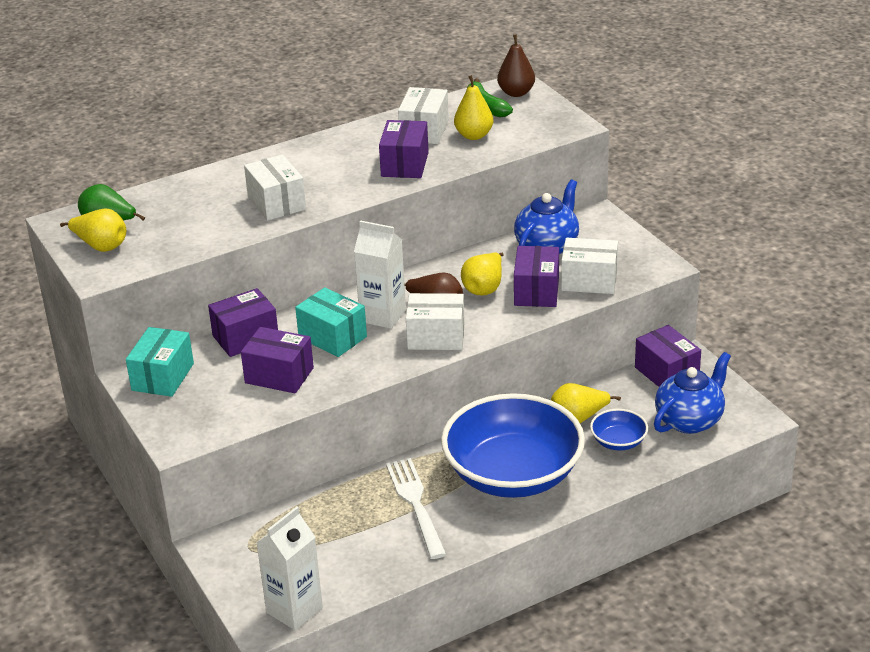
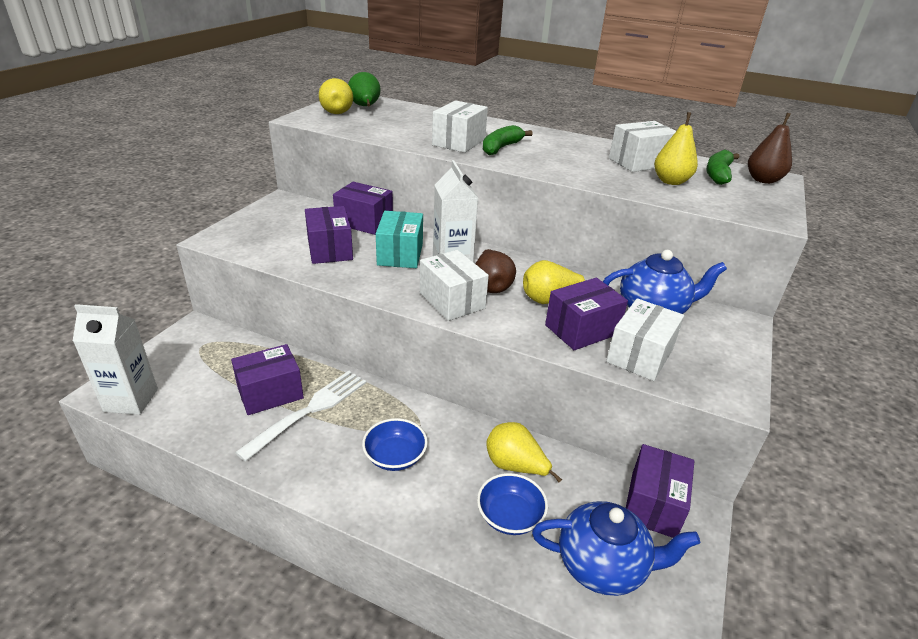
camera: 50 degrees right, 0 degrees up
(163, 377) = (290, 210): turquoise box -> none
(316, 185) = (501, 148): none -> green banana
(404, 164) = (581, 168): purple box -> purple box (270, 393)
(513, 474) = (395, 456): blue bowl -> blue bowl, size x0.42
(589, 281) = (640, 355): white box -> white box turned 60 degrees clockwise

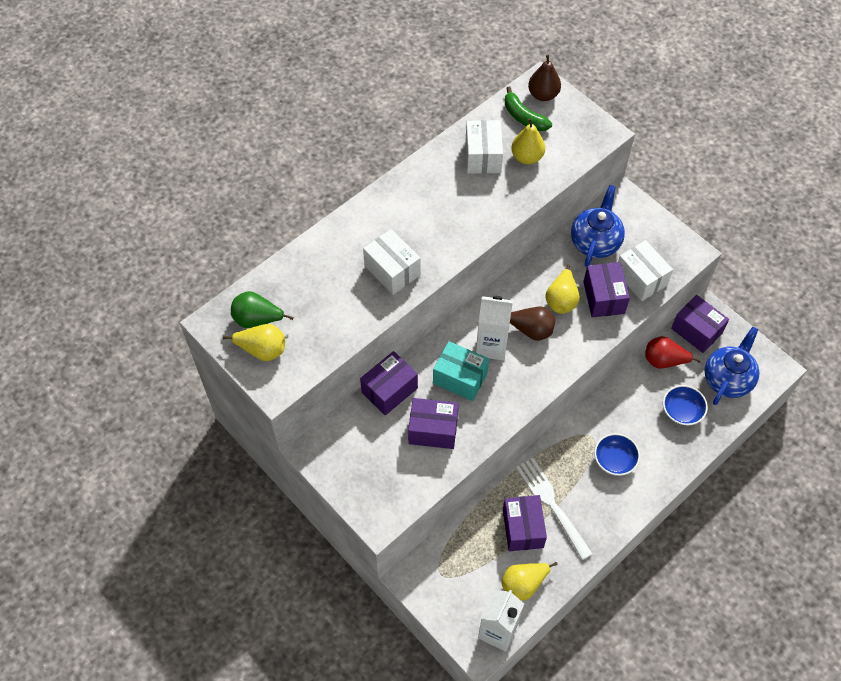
camera: 65 degrees left, 25 degrees up
(452, 300) = (542, 364): white box -> none
(501, 148) = (417, 242): green banana -> none
(515, 466) = (645, 392): yellow pear -> yellow pear (523, 584)
(576, 476) = (664, 361): none -> red pear

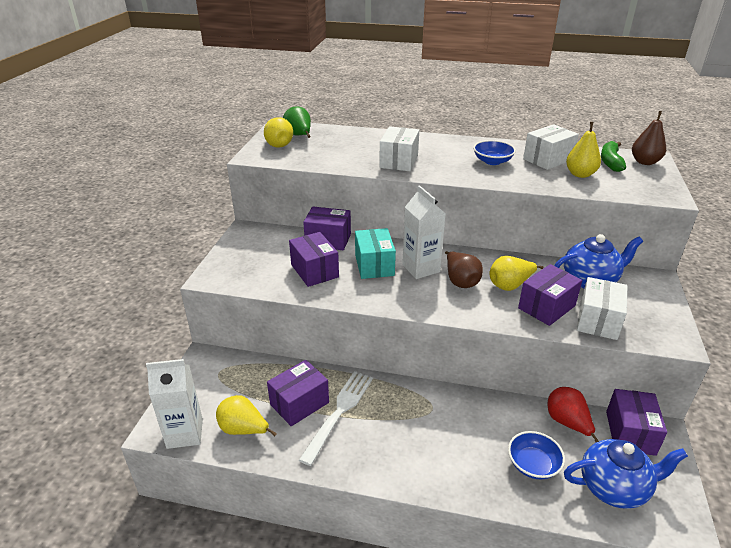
camera: 55 degrees right, 25 degrees down
(614, 460) = (425, 436): blue bowl -> blue bowl (492, 161)

